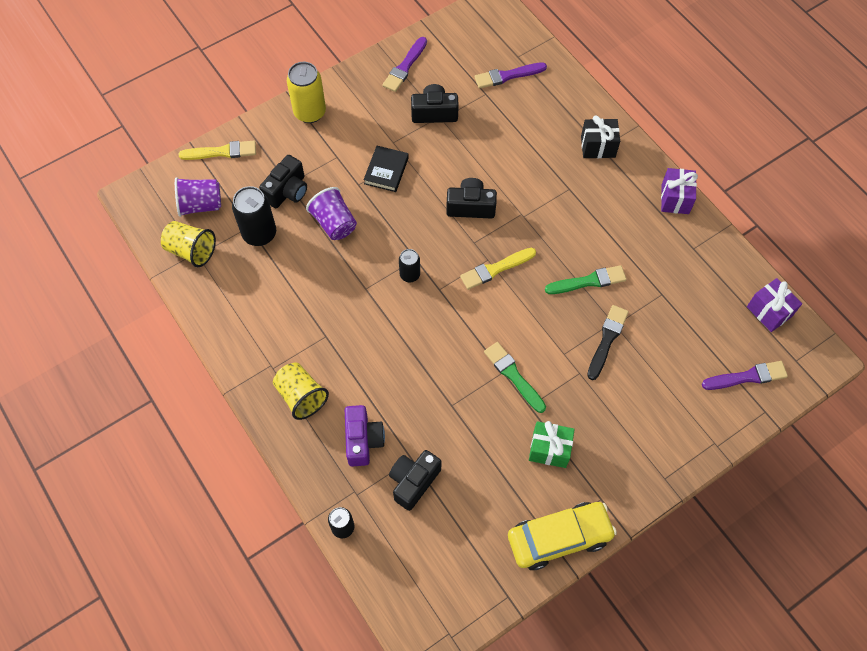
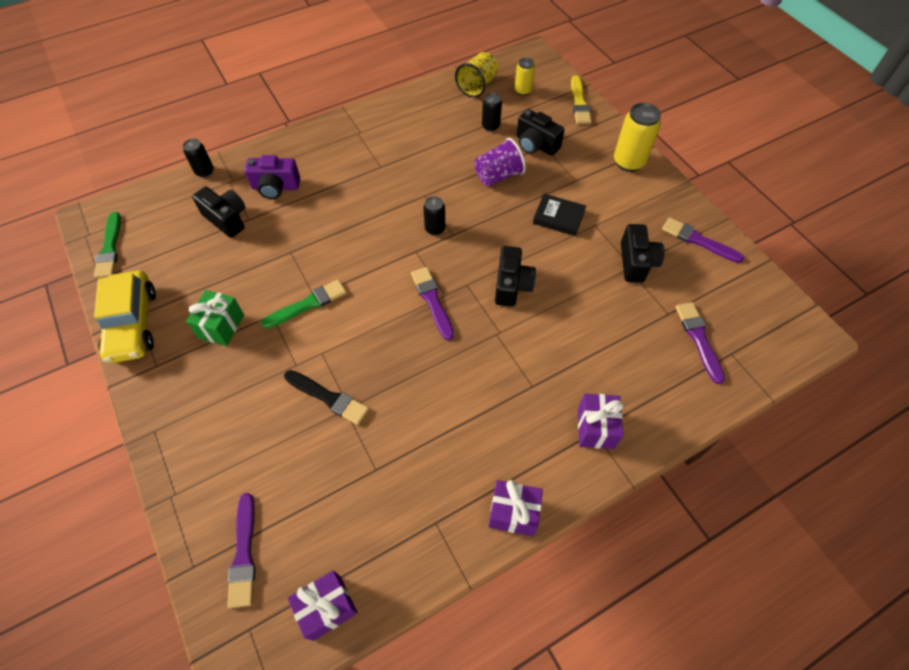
camera: 95 degrees right, 5 degrees down
(201, 205) = (523, 91): purple cup -> yellow can
(259, 234) = (490, 126): black can -> black can, size x0.58
(301, 396) = (327, 149): yellow cup -> none
(495, 269) = (432, 300): yellow brush -> purple brush
(588, 281) = (405, 389): green brush -> green brush (110, 248)
(598, 147) = (595, 428): black gift -> purple gift

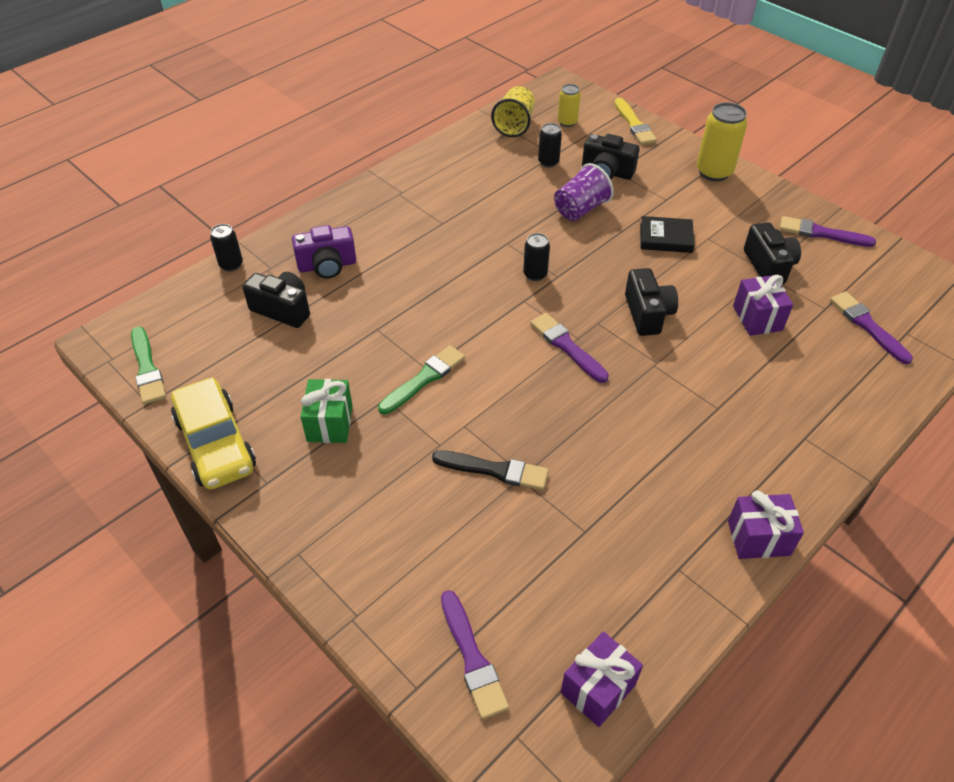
camera: 15 degrees left, 10 degrees down
(595, 428) = (804, 434): purple gift -> purple gift (757, 318)

